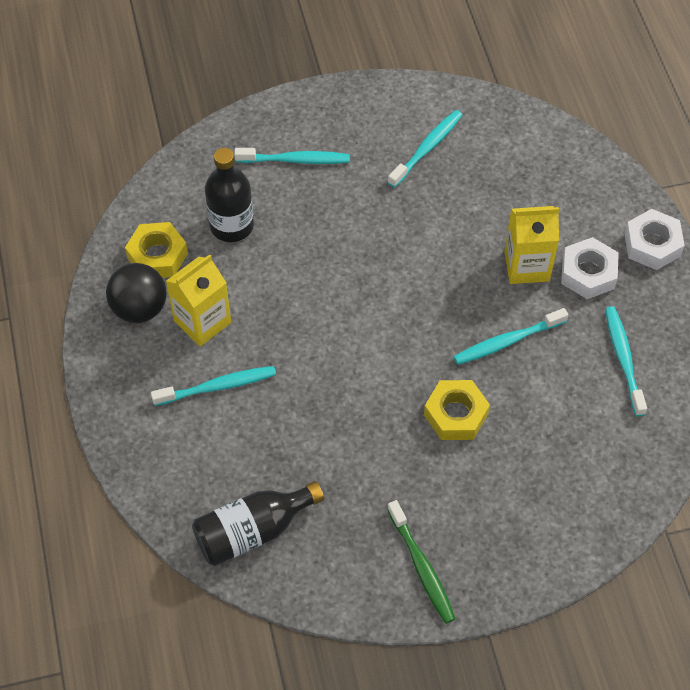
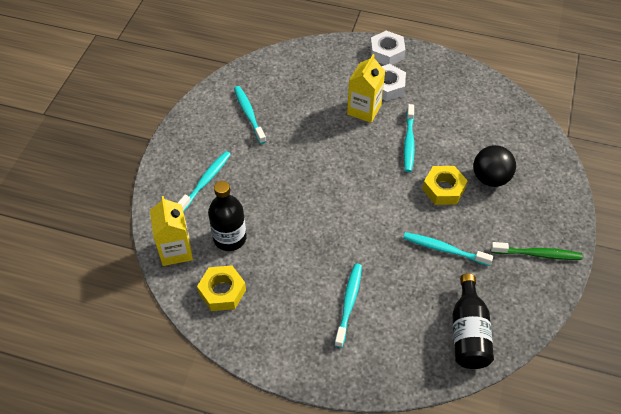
camera: 60 degrees left, 5 degrees down
(139, 308) = (257, 321): black ball -> black ball (490, 178)
(202, 322) = (293, 289): yellow carton -> yellow carton (176, 250)
(623, 359) = (451, 99): turquoise toothbrush -> turquoise toothbrush (444, 249)

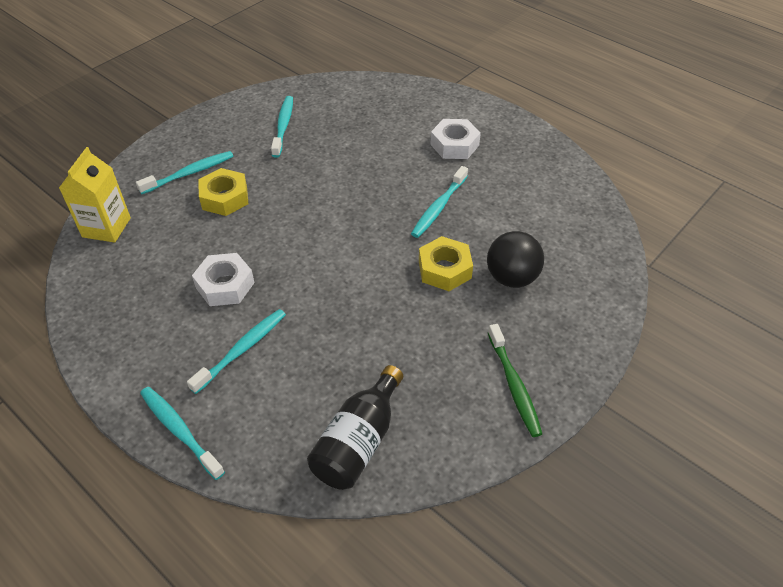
camera: 25 degrees right, 5 degrees down
(222, 291) = (118, 284): yellow nut -> yellow nut (224, 198)
(230, 238) = (169, 235): black bottle -> none
(364, 109) = (411, 159): yellow carton -> none
(387, 52) = (479, 112): white nut -> white nut (225, 285)
(444, 249) = (397, 334): turquoise toothbrush -> turquoise toothbrush (179, 431)
(537, 254) = (514, 385): green toothbrush -> green toothbrush turned 45 degrees clockwise

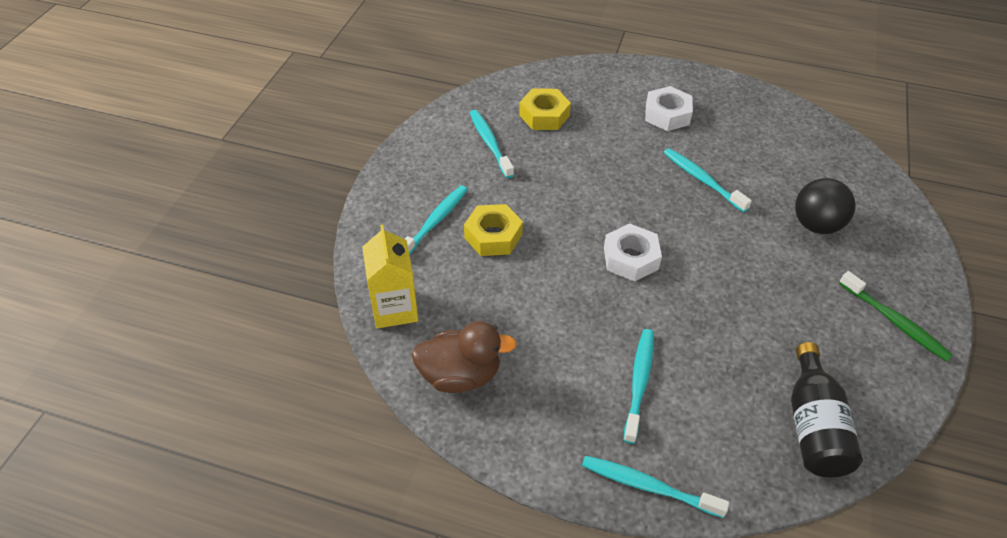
camera: 25 degrees left, 0 degrees up
(112, 293) = (460, 375): none -> brown duck
(225, 285) = (569, 325): white nut -> white nut (630, 258)
(438, 207) = (702, 180): turquoise toothbrush -> turquoise toothbrush turned 135 degrees clockwise
(444, 269) = (755, 237): yellow nut -> yellow nut (544, 115)

